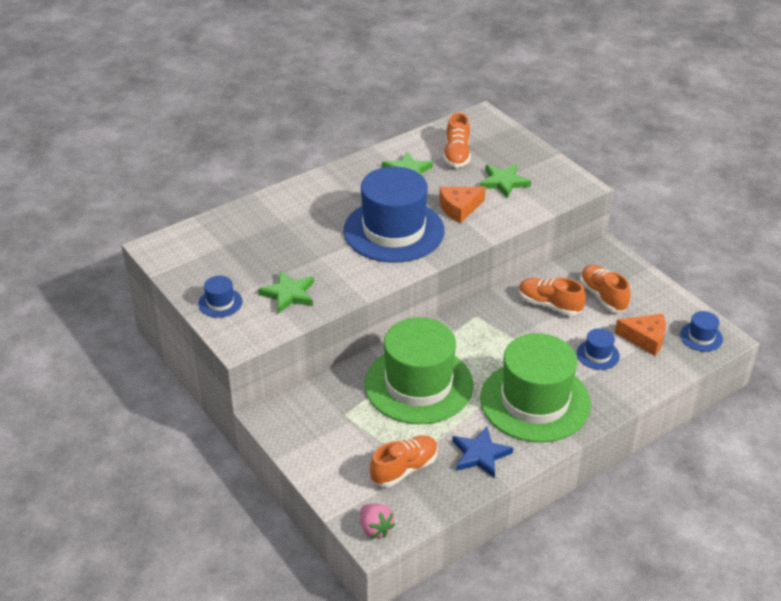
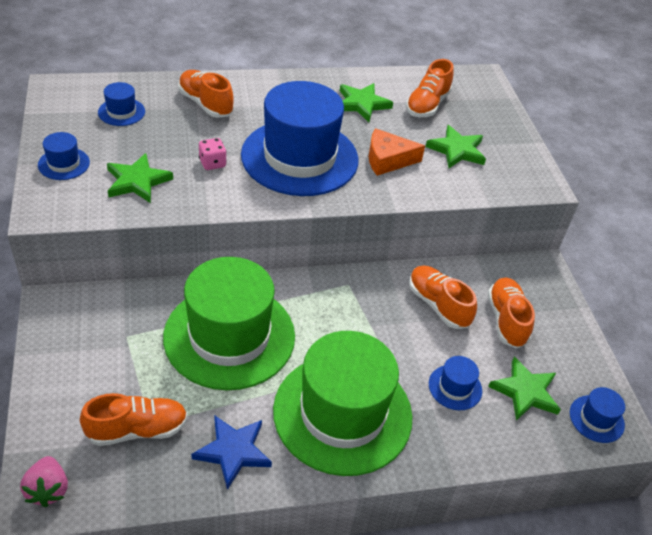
camera: 20 degrees right, 5 degrees up
(227, 247) = (121, 112): none -> blue hat
(287, 216) = (206, 104): none -> orange shoe
(333, 260) = (212, 163): none -> pink dice
(645, 338) = (525, 391): orange cheese -> green star

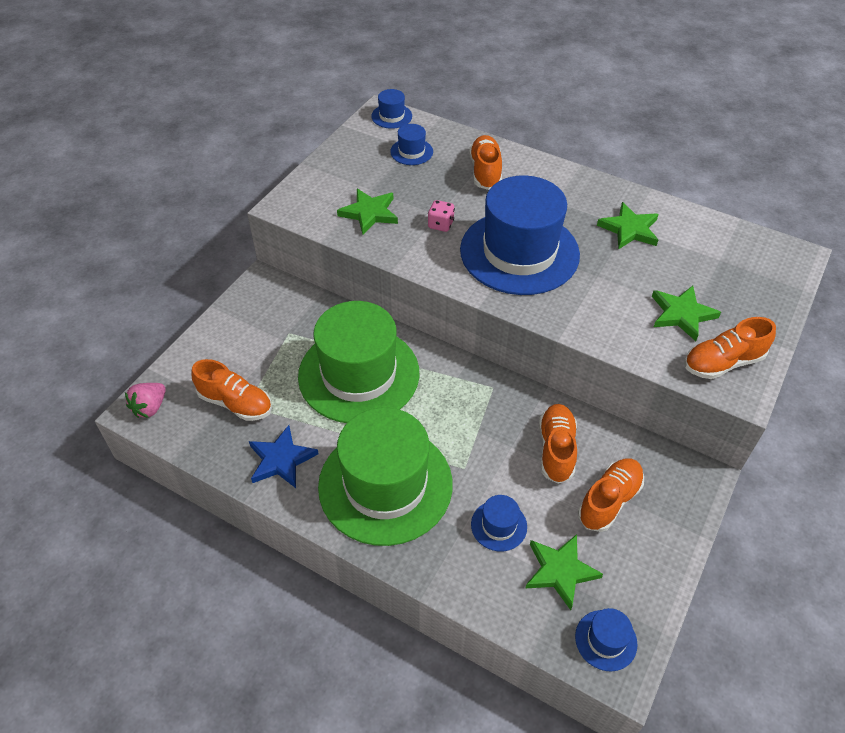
camera: 45 degrees right, 5 degrees up
(64, 164) = (331, 176): blue hat -> blue hat (391, 116)
(387, 160) = (599, 291): orange cheese -> none
(427, 105) = (698, 258): orange shoe -> orange shoe (722, 362)

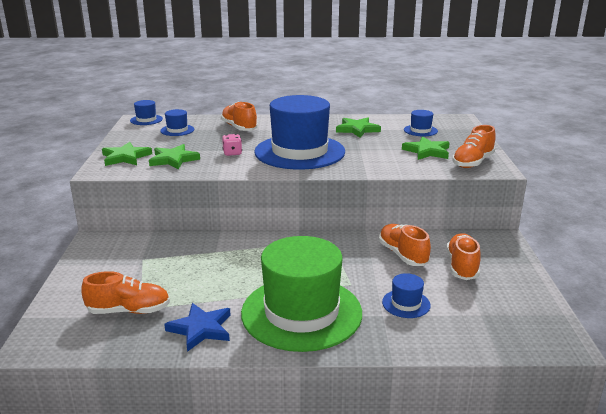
camera: 30 degrees left, 25 degrees down
(150, 407) = (44, 340): pink strawberry -> none
(359, 374) = (222, 263): green hat -> none
(560, 571) = (471, 310): green star -> green star (125, 157)
(606, 640) = (537, 332): blue hat -> blue hat (420, 130)

